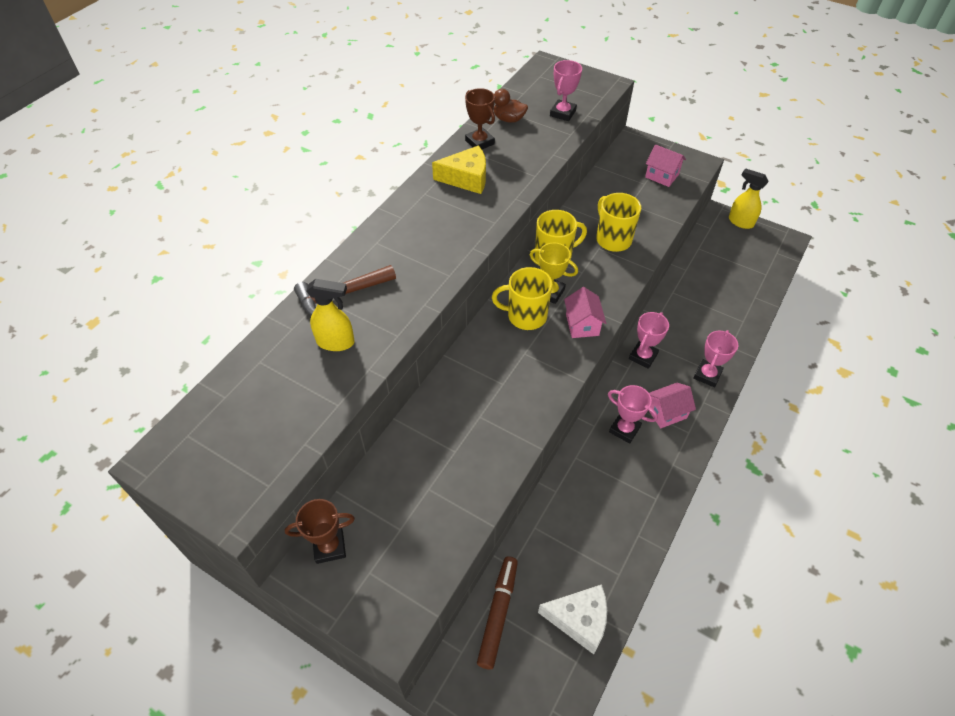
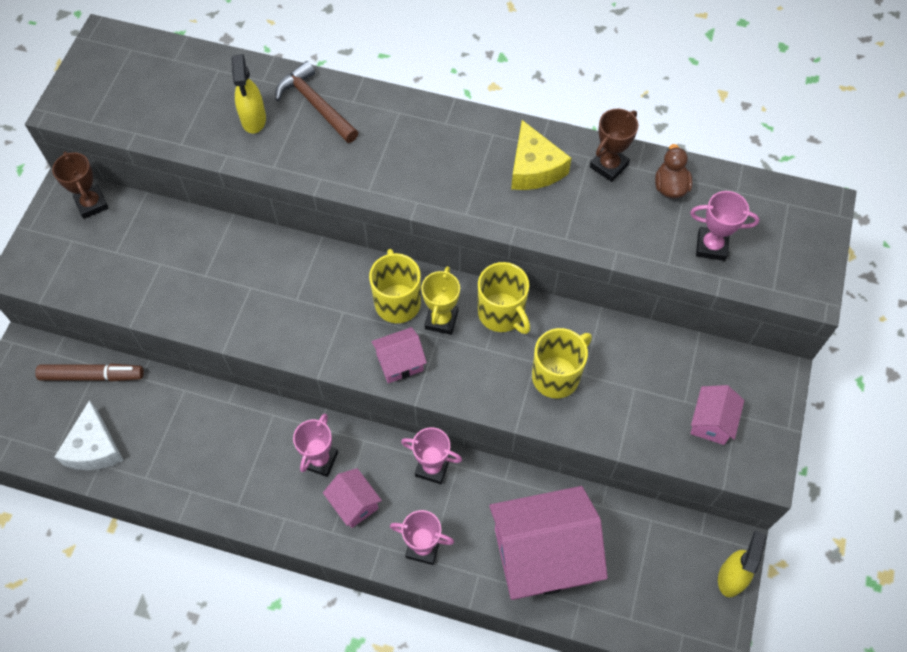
camera: 75 degrees right, 10 degrees up
(719, 308) = (542, 555): none -> pink house

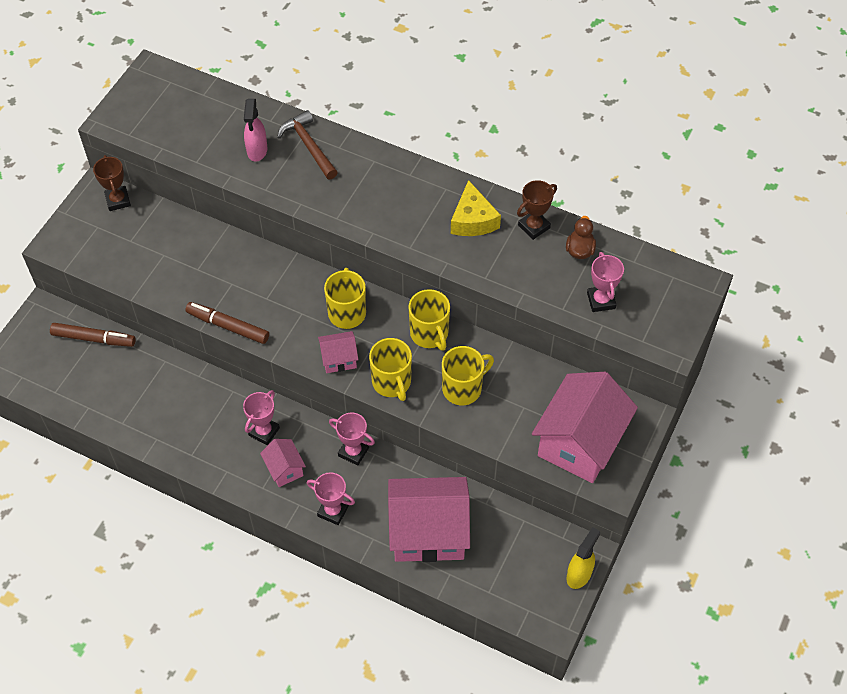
camera: 10 degrees right, 5 degrees down
(94, 447) = (86, 394): white cheese -> none
(253, 120) = (257, 151): yellow spray bottle -> pink spray bottle
(256, 342) = (228, 326): none -> brown marker
(441, 320) = (379, 331): yellow trophy -> none
(470, 382) = (392, 382): none -> yellow mug
(711, 246) = (601, 301): pink trophy -> pink trophy turned 60 degrees clockwise
(711, 422) = (580, 443): pink house -> pink house, size x2.16

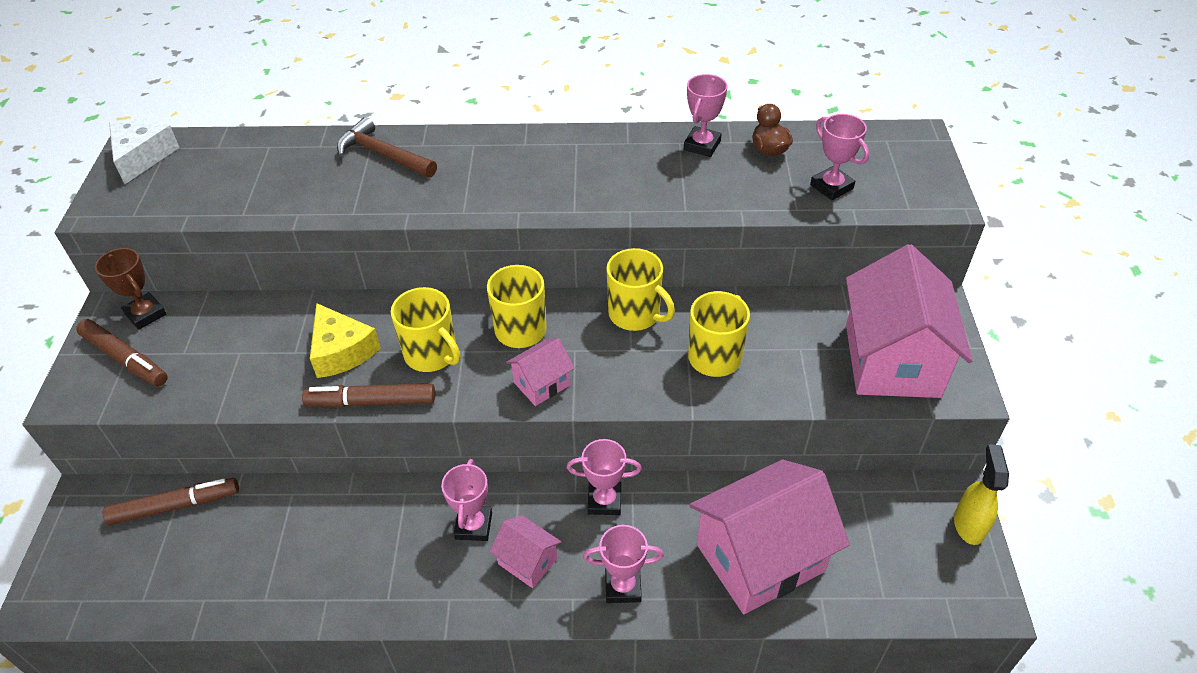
camera: 25 degrees left, 10 degrees down
(94, 230) = (125, 358): none -> brown marker
(152, 84) = (142, 156): none -> white cheese
(257, 151) = (319, 179): pink spray bottle -> none
(392, 382) = (625, 384): yellow mug -> yellow mug (432, 354)
(473, 220) = (629, 161): yellow cheese -> yellow cheese (341, 351)
(534, 226) = (702, 145): brown trophy -> pink trophy

